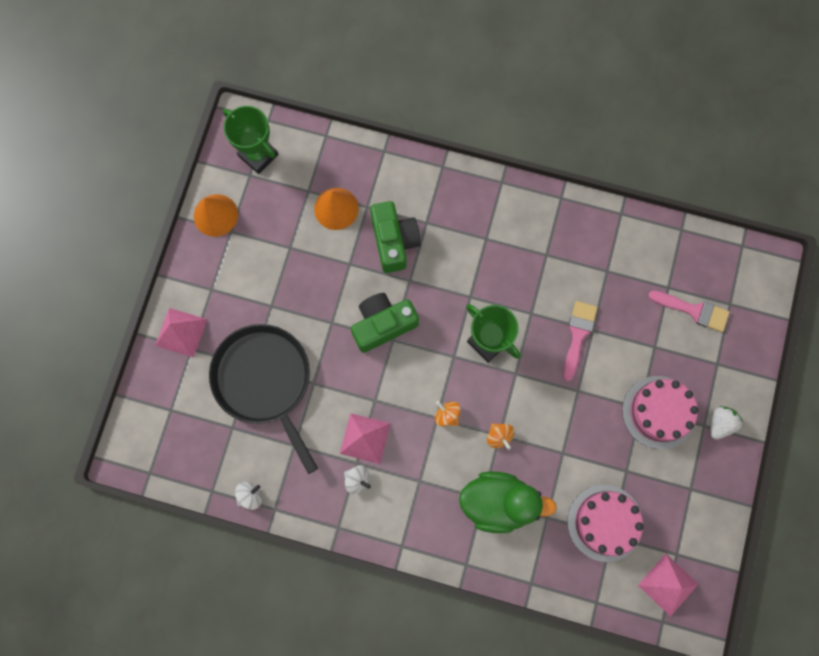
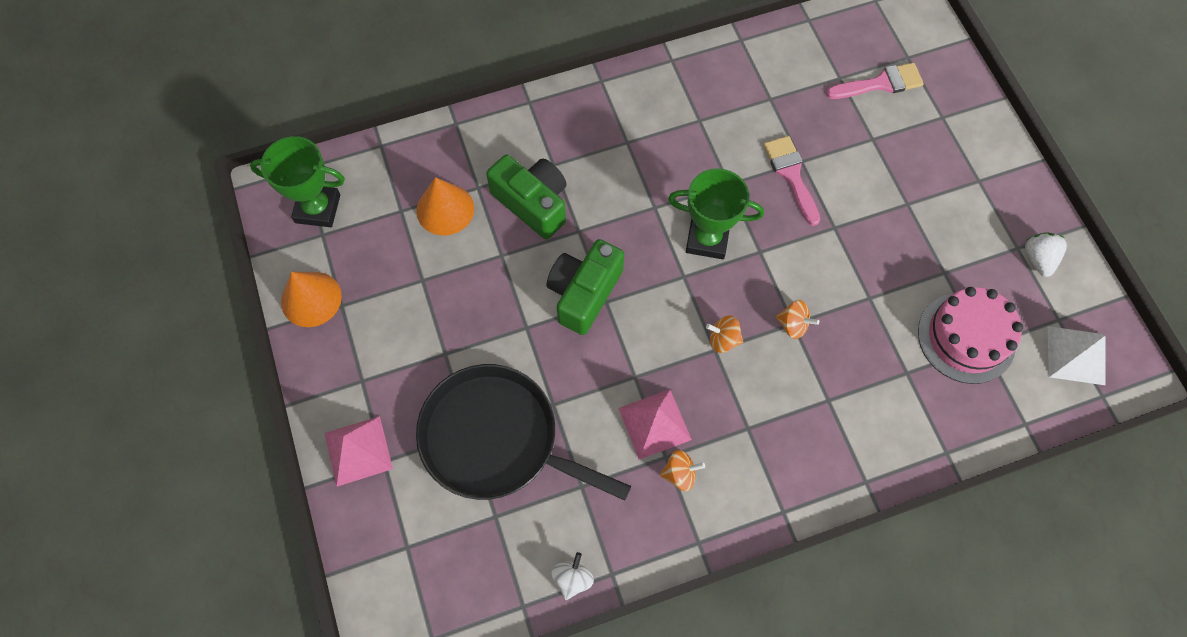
camera: 35 degrees left, 10 degrees down
(357, 479) = (680, 474): white spinning top -> orange spinning top
(498, 502) = (846, 392): green duck -> none
(658, 412) = (927, 196): pink cake -> none
(668, 584) = (1076, 355): pink pyramid -> white pyramid
(720, 423) = (991, 169): white strawberry -> white strawberry (1038, 259)

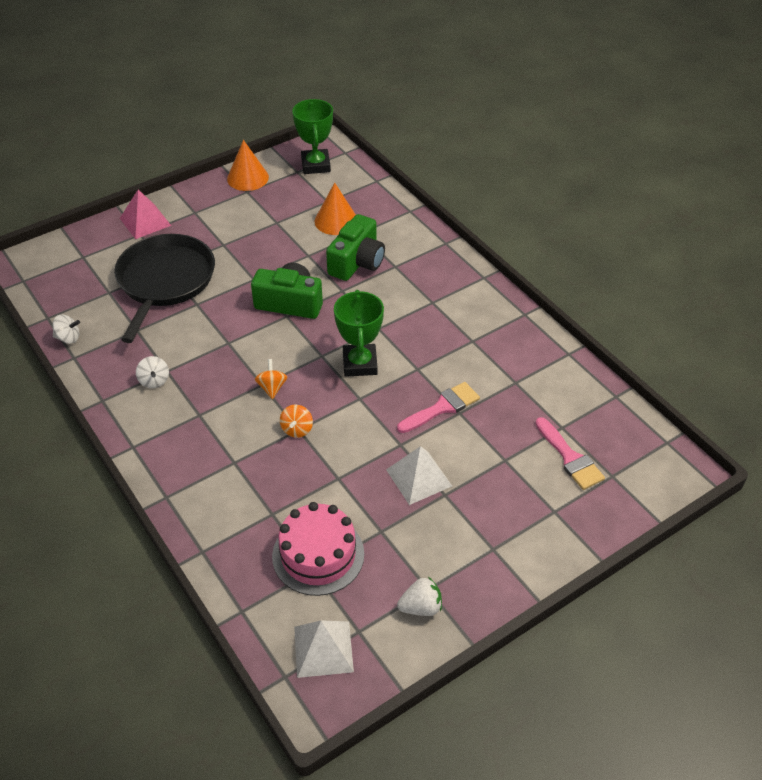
camera: 75 degrees right, 20 degrees down
(654, 424) = (192, 360): pink pyramid -> none
(680, 474) = (154, 381): orange spinning top -> white spinning top
(882, 221) = (418, 478): none -> white pyramid

